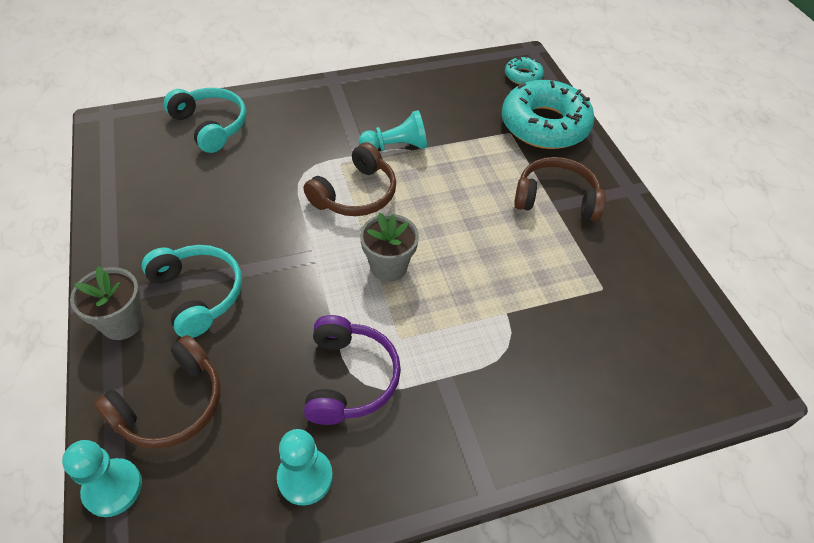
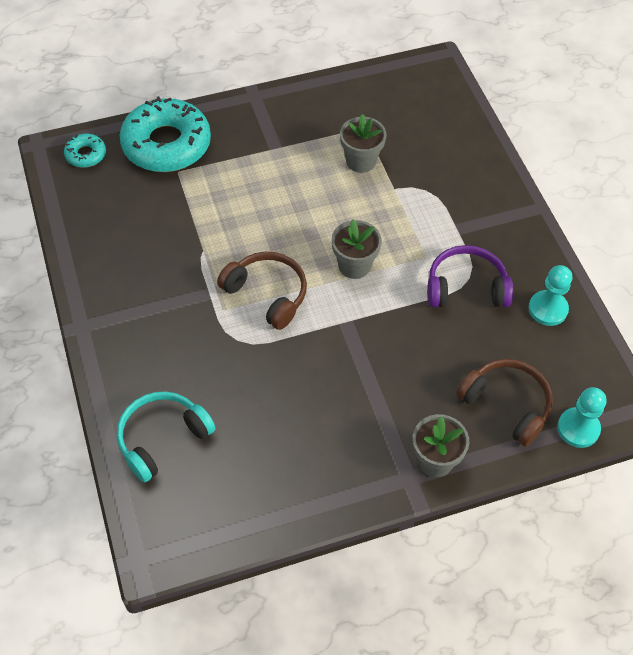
camera: 90 degrees left, 5 degrees up
(198, 294) = (397, 406): turquoise headphones -> none
(396, 147) = (198, 263): turquoise pawn -> none
(547, 281) = (361, 161): none -> grey flower pot
(556, 198) = (267, 146): brown headphones -> none

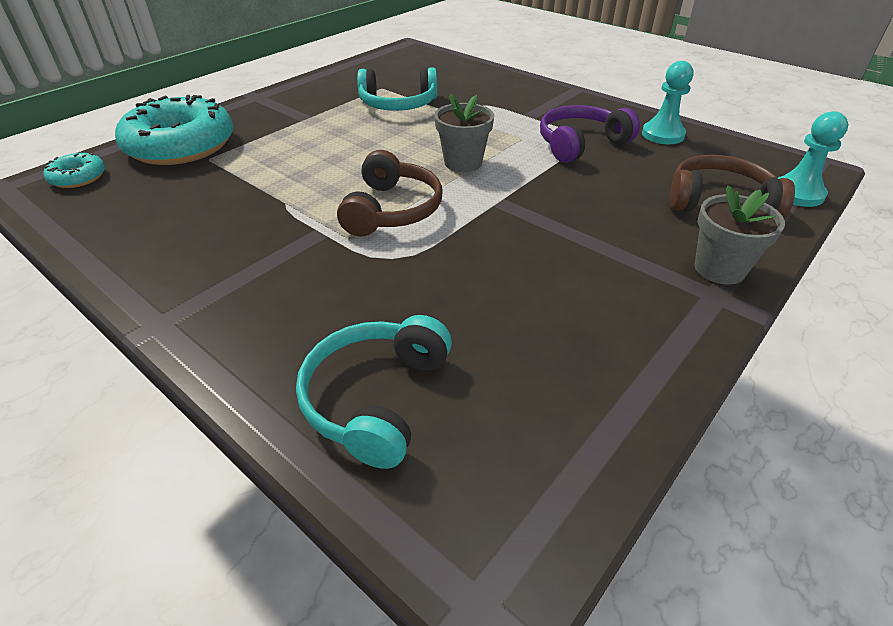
camera: 30 degrees left, 15 degrees down
(267, 294) = (392, 210): brown headphones -> brown headphones turned 90 degrees clockwise
(361, 161) = (398, 104): grey flower pot -> turquoise headphones

